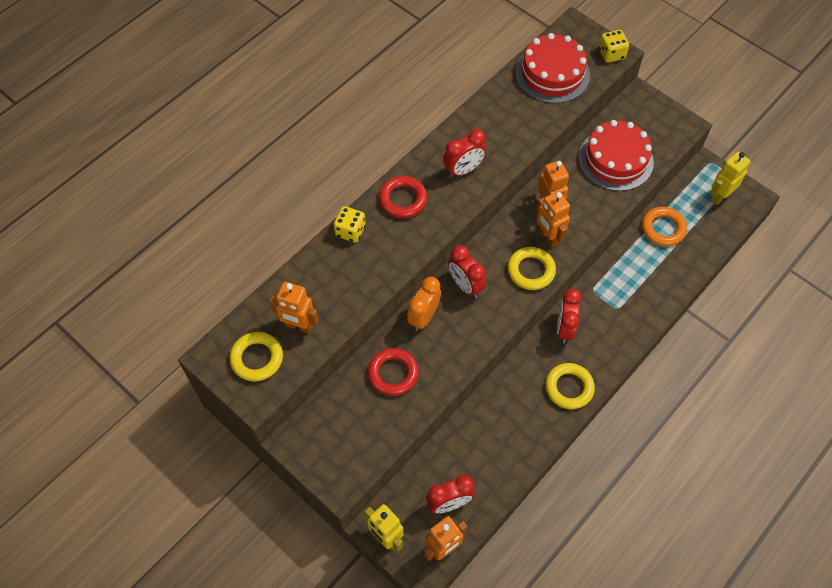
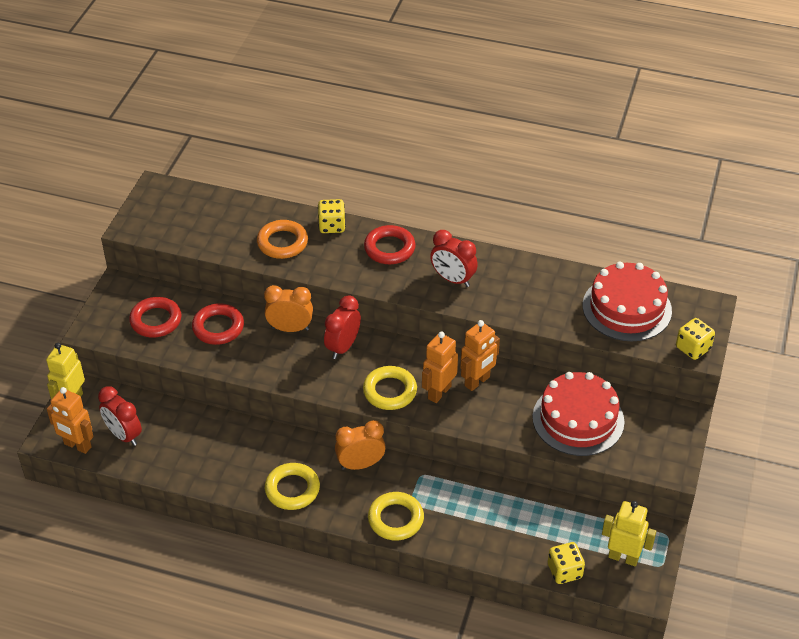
camera: 65 degrees right, 15 degrees down
(257, 358) = (168, 214): yellow ring -> yellow ring (395, 519)
(299, 326) = (213, 228): orange robot -> none
(357, 423) = (156, 320): none -> red ring
(564, 328) = (360, 464): red clock -> orange clock
(663, 228) = (541, 515): orange ring -> orange ring (282, 243)
(718, 236) = (564, 571): none -> yellow dice

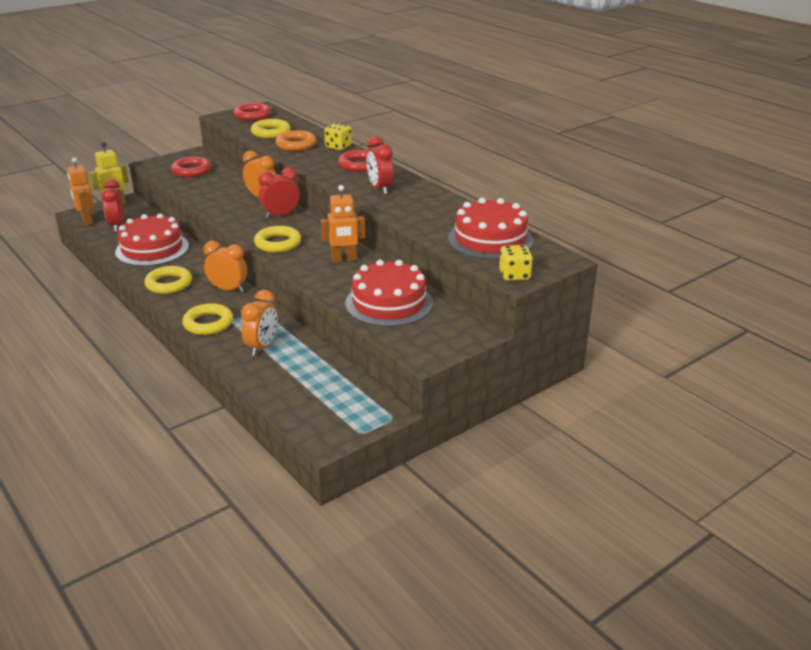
camera: 35 degrees right, 15 degrees down
(210, 449) = (152, 249): none -> red cake
(218, 327) = (221, 184): red ring -> red ring (252, 115)
(227, 233) = (271, 132): none -> yellow ring
(439, 392) = (309, 255): orange robot -> none
(478, 519) = (262, 347): none -> orange clock
(564, 571) = (281, 401): yellow dice -> none
(623, 557) = (337, 414): yellow robot -> none

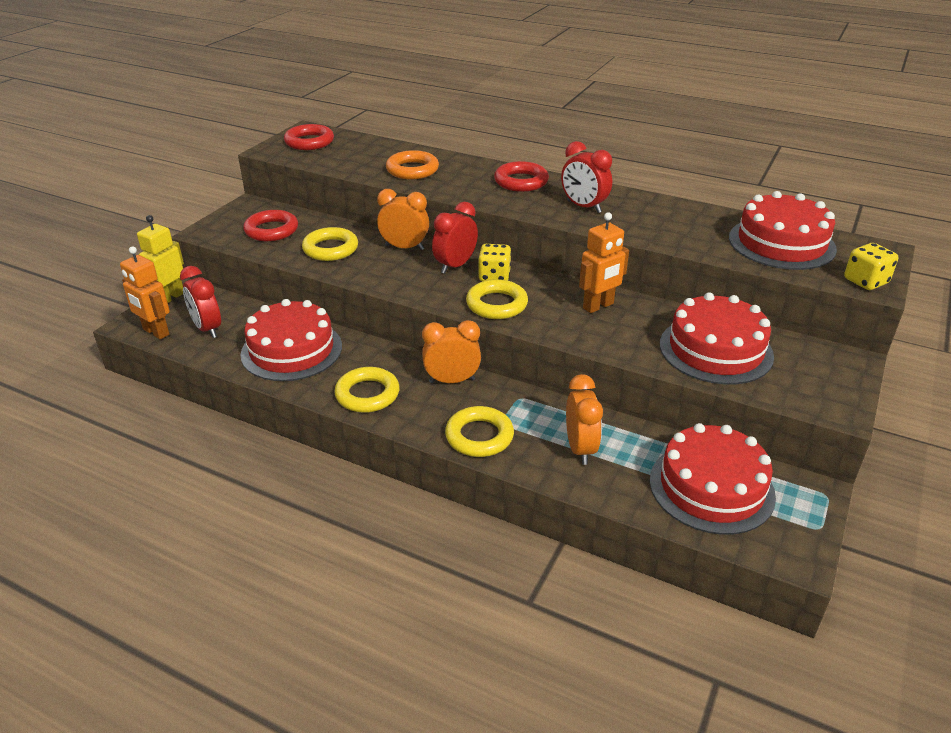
camera: 25 degrees left, 5 degrees up
(271, 132) = (361, 160): yellow ring -> yellow ring (330, 249)
(319, 390) = (711, 487): none -> red cake
(338, 147) = (466, 163): yellow dice -> yellow dice (494, 276)

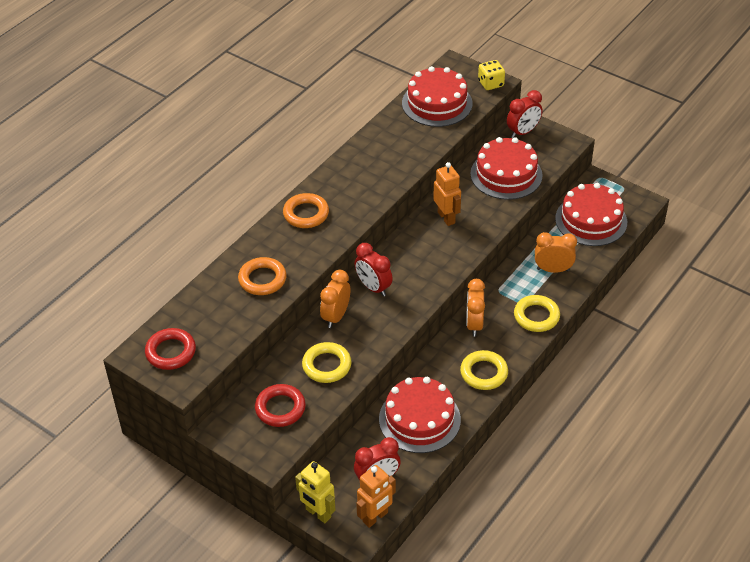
camera: 80 degrees left, 10 degrees up
(494, 276) = (395, 266): yellow dice -> none
(496, 304) = (435, 270): yellow ring -> none
(521, 181) = (306, 214): red ring -> orange ring
(583, 207) = (361, 186): red clock -> red clock (523, 132)

